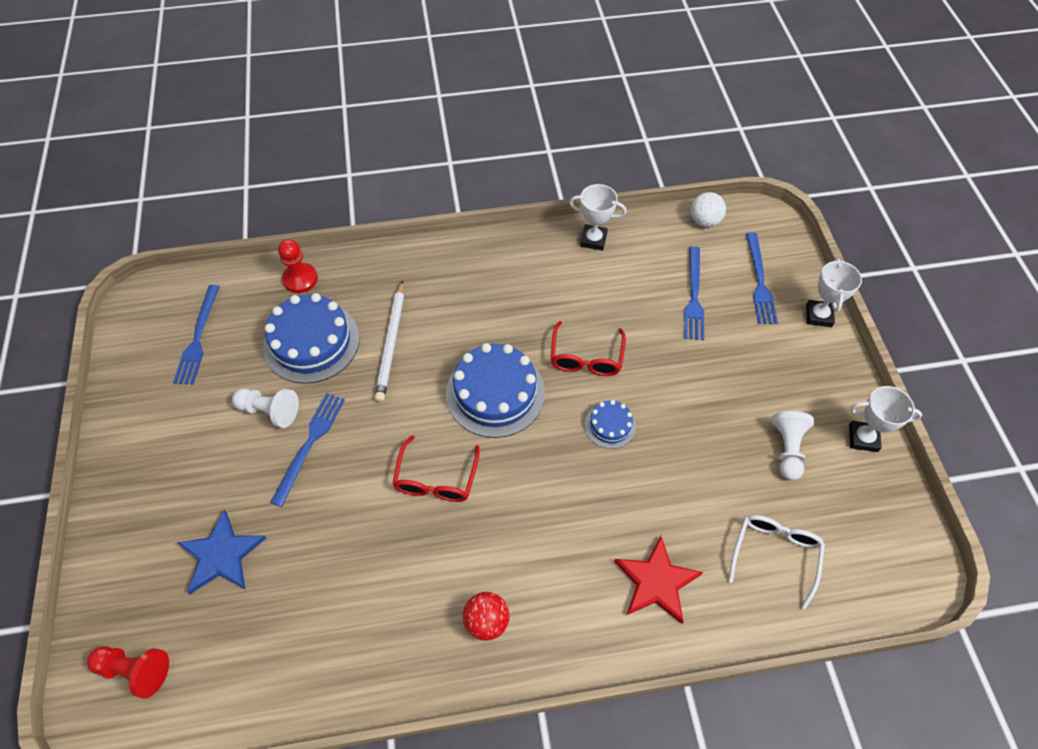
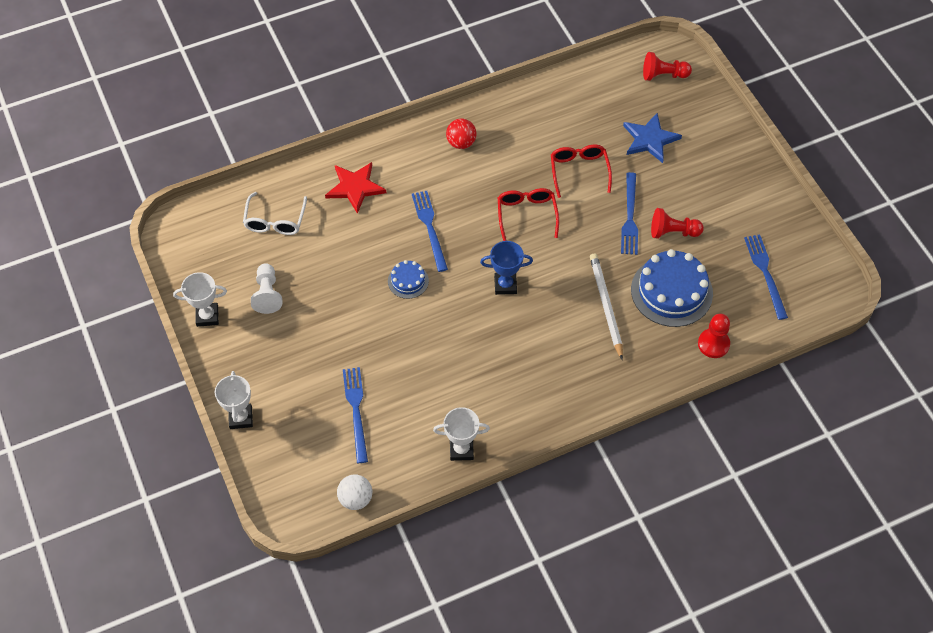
camera: 165 degrees right, 0 degrees up
(269, 411) = (673, 232): white pawn -> red pawn
(495, 393) = (505, 285): blue cake -> blue trophy
(586, 358) = (440, 331): red glasses -> red glasses (579, 171)
(759, 281) = (296, 441): blue fork -> blue fork (429, 228)

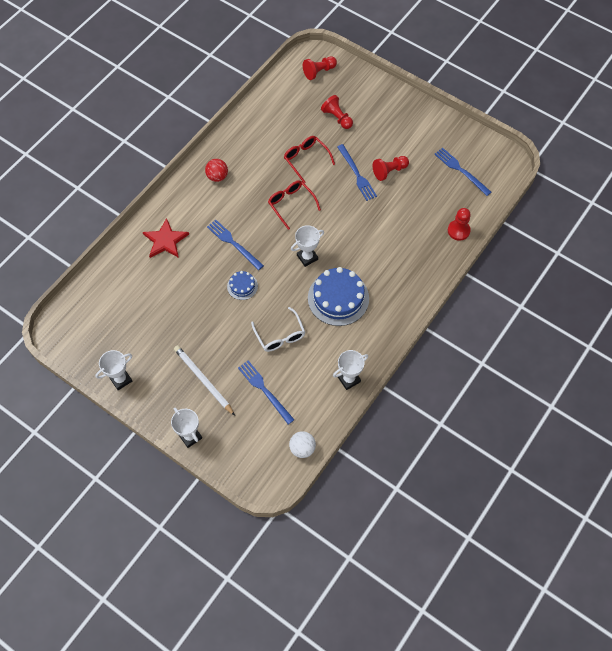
camera: 30 degrees left, 5 degrees up
(267, 294) = (153, 343): white pawn -> none
(275, 221) = (125, 290): white glasses -> white glasses (280, 335)
(505, 285) = (307, 257): blue trophy -> white trophy
(605, 305) = (378, 239): white pencil -> white pencil (203, 380)
(650, 139) = (337, 118): blue star -> red pawn
(671, 291) = (412, 210): blue cake -> blue cake (338, 298)

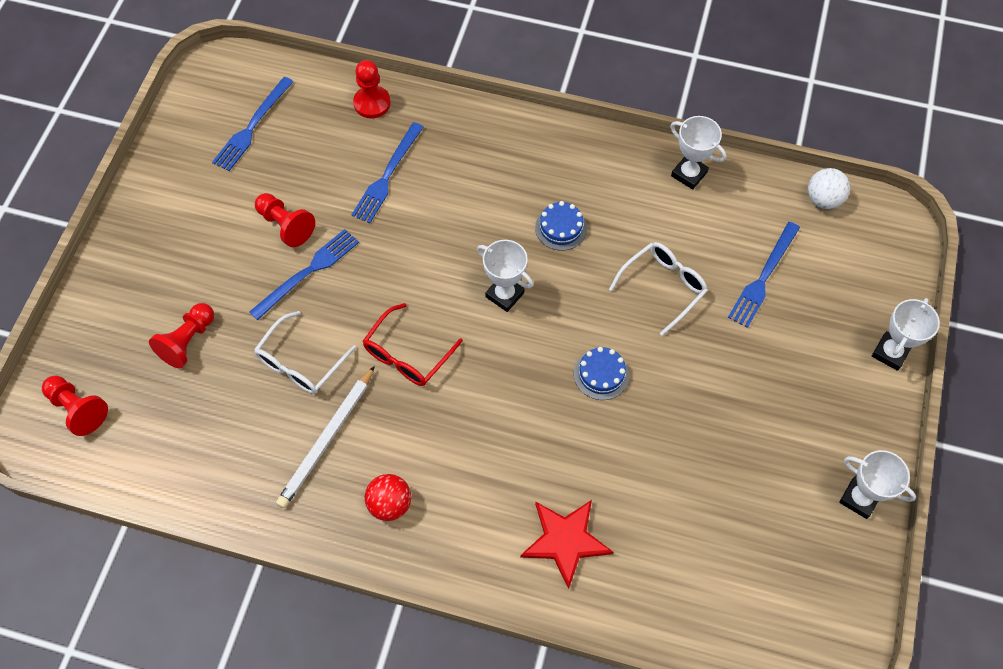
camera: 110 degrees left, 0 degrees up
(203, 380) = (793, 370): white pencil -> white pencil (327, 439)
(233, 243) = (524, 419): blue fork -> blue fork (387, 176)
(306, 159) = (300, 363): red glasses -> white glasses
(338, 298) = (561, 228): blue cake -> blue cake, size x0.50

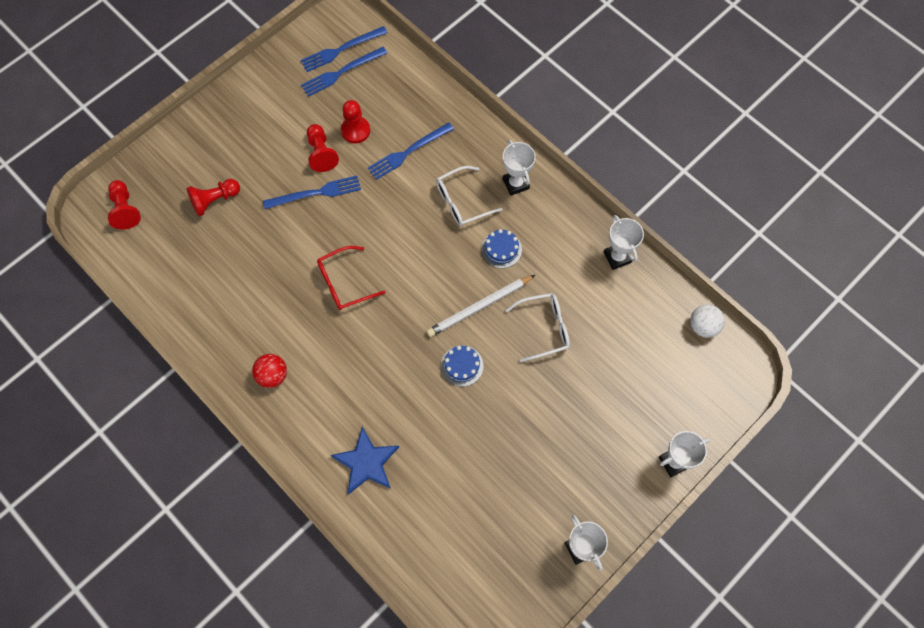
camera: 30 degrees right, 5 degrees up
(300, 363) = (274, 252): white glasses -> white glasses (462, 202)
(327, 439) = (260, 312): white pencil -> white pencil (479, 307)
(372, 103) = (430, 94): red pawn -> red pawn (355, 130)
(504, 295) = (433, 276): white trophy -> white trophy (515, 184)
(565, 540) = (366, 462): red star -> blue star
(763, 277) = (620, 359): blue fork -> blue fork (341, 50)

